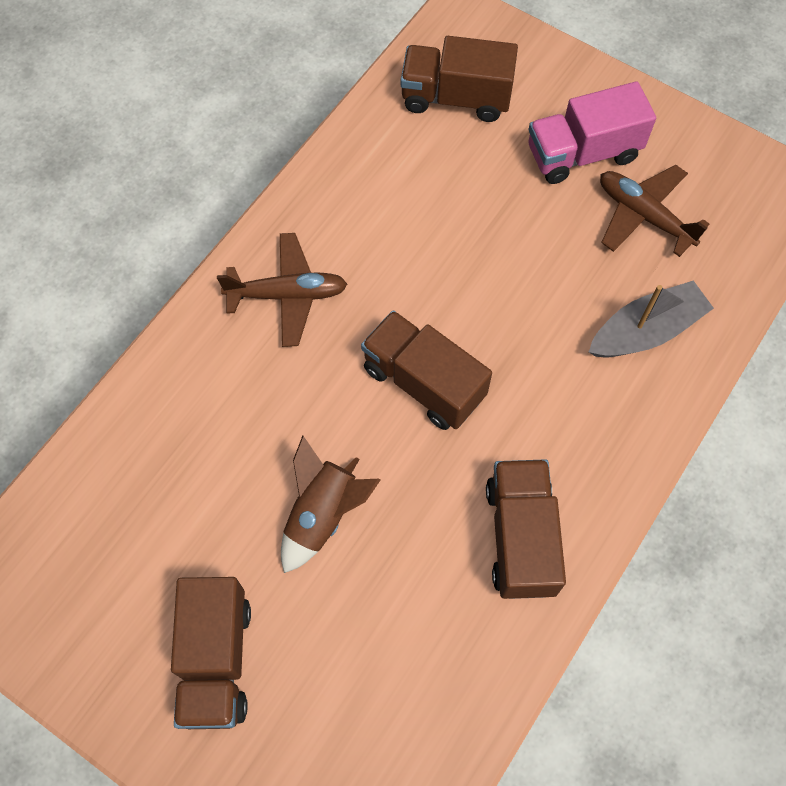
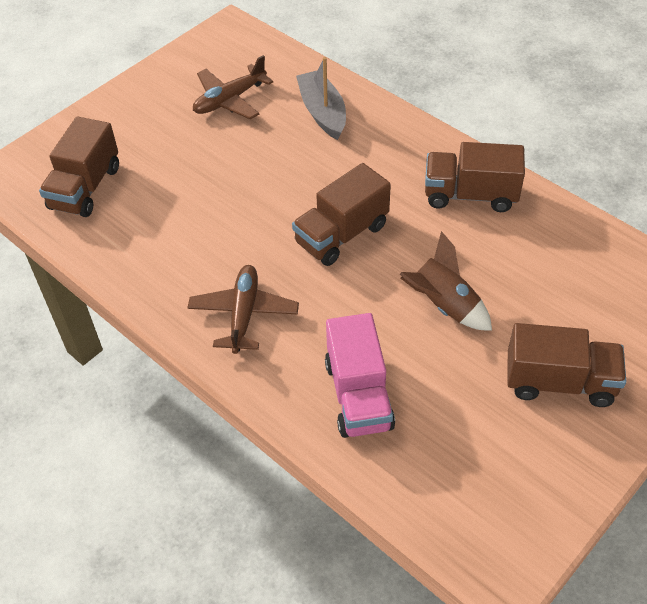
camera: 80 degrees left, 15 degrees down
(582, 153) = (166, 123): pink truck -> pink truck (358, 395)

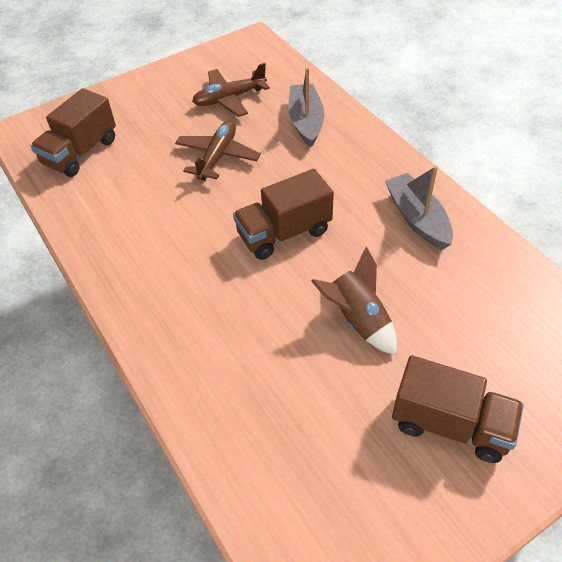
camera: 15 degrees right, 0 degrees up
(244, 314) = (169, 289): brown plane -> brown plane (217, 156)
(358, 395) = (245, 391): pink truck -> none
(470, 195) = (417, 218): brown truck -> grey boat

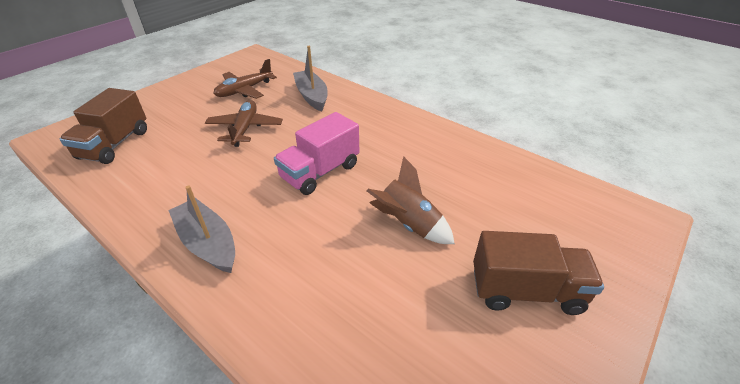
camera: 20 degrees left, 10 degrees down
(284, 233) = (320, 172): brown truck -> pink truck
(417, 218) = (424, 143): grey boat -> grey boat (208, 243)

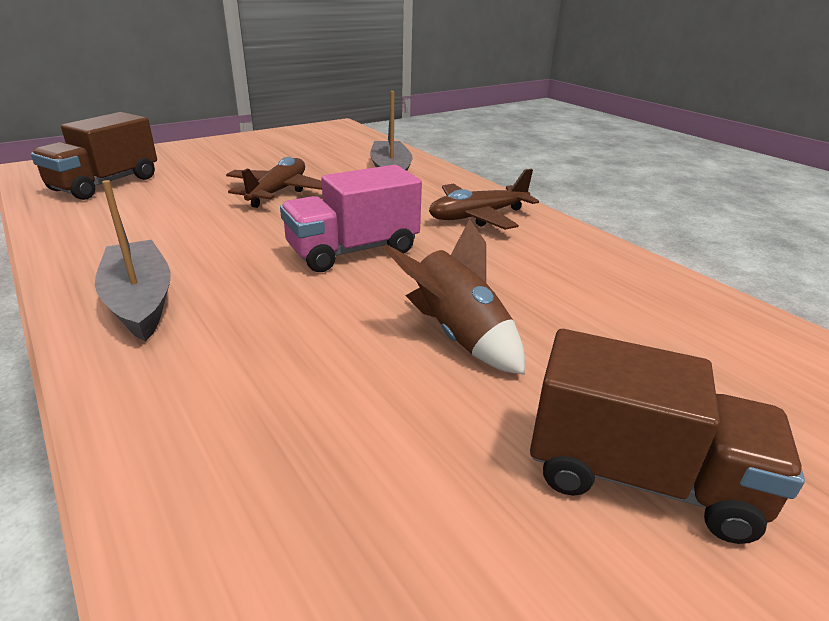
camera: 15 degrees right, 10 degrees down
(244, 90) = (303, 156): brown plane -> brown plane (478, 216)

